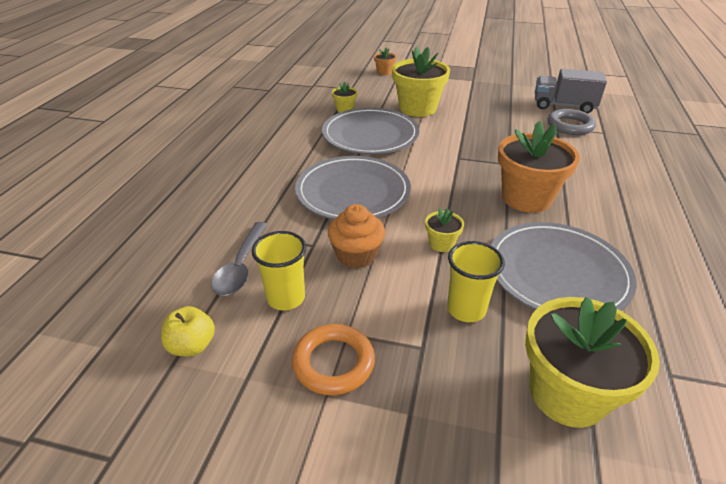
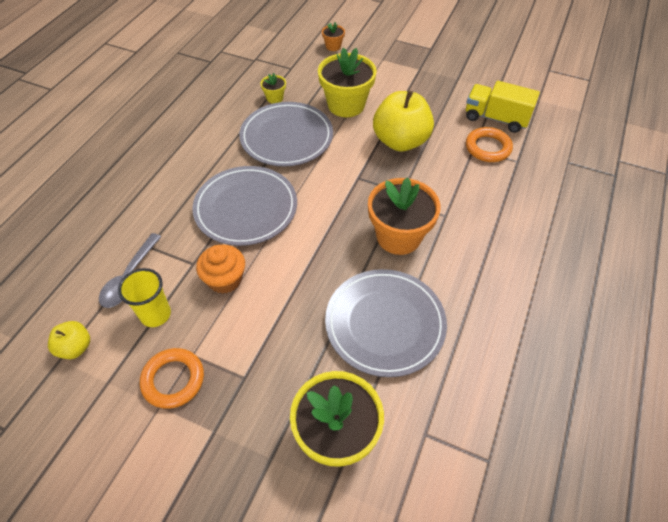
camera: 10 degrees right, 15 degrees up
(441, 244) = (300, 278): yellow flower pot -> none
(466, 309) = (293, 348): yellow cup -> none
(485, 128) = (400, 141): none -> yellow apple
(563, 106) = (496, 118): grey truck -> yellow truck
(570, 126) = (488, 148): grey ring -> orange ring

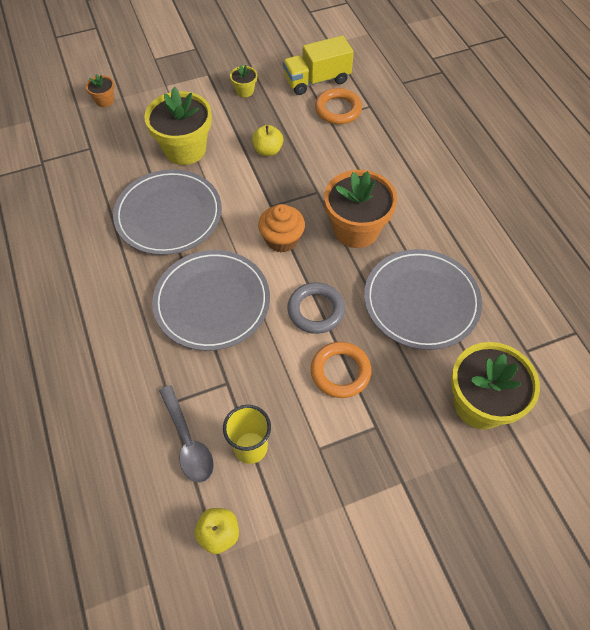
camera: 45 degrees left, 5 degrees up
(173, 380) = (328, 478): orange ring -> orange ring (340, 372)
(225, 279) = (269, 372): orange cupcake -> orange cupcake (282, 239)
(274, 98) = (111, 187): yellow flower pot -> yellow flower pot (244, 91)
(302, 266) = (316, 310): none -> grey ring
(400, 141) = (268, 150): yellow apple -> yellow apple, size x0.49

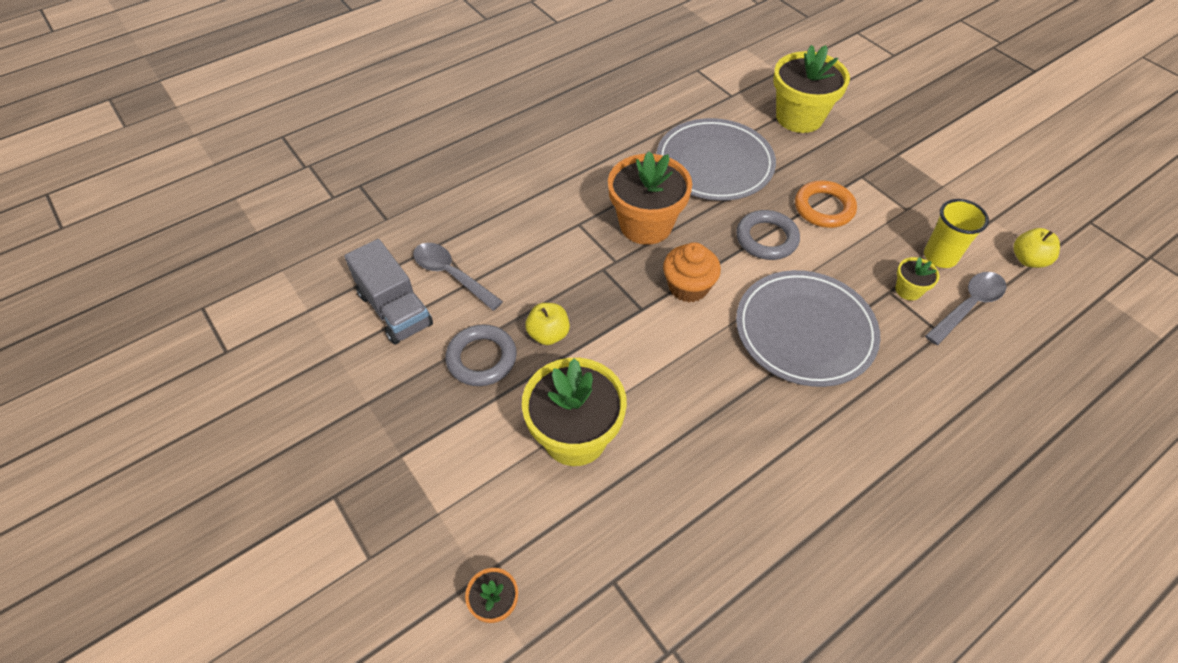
camera: 105 degrees left, 5 degrees down
(168, 215) = (701, 417): grey plate -> none
(244, 91) = (432, 393): yellow flower pot -> yellow flower pot (908, 290)
(261, 115) = (481, 358): none -> grey ring
(317, 80) = (395, 309): yellow truck -> grey truck
(338, 109) = (451, 275): orange ring -> grey spoon

